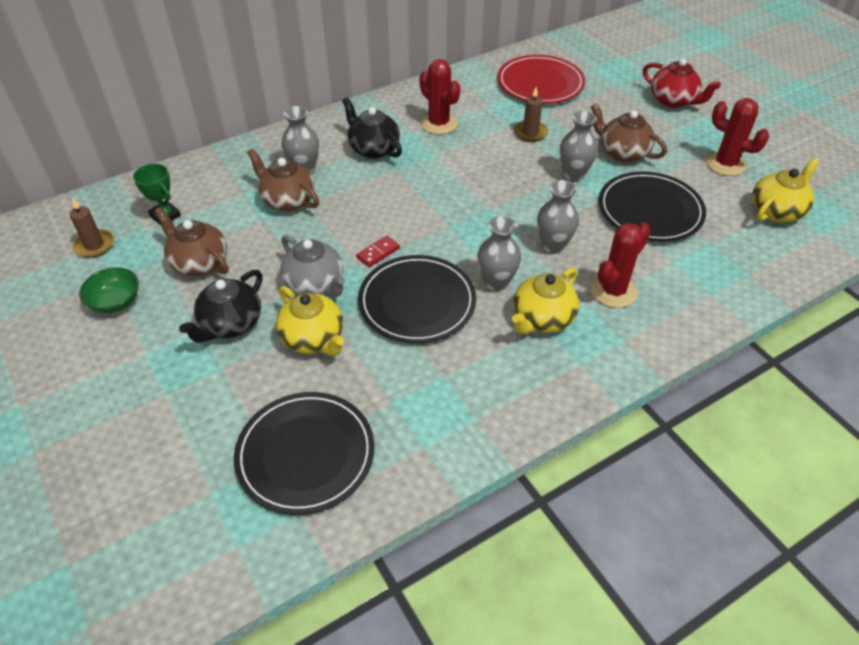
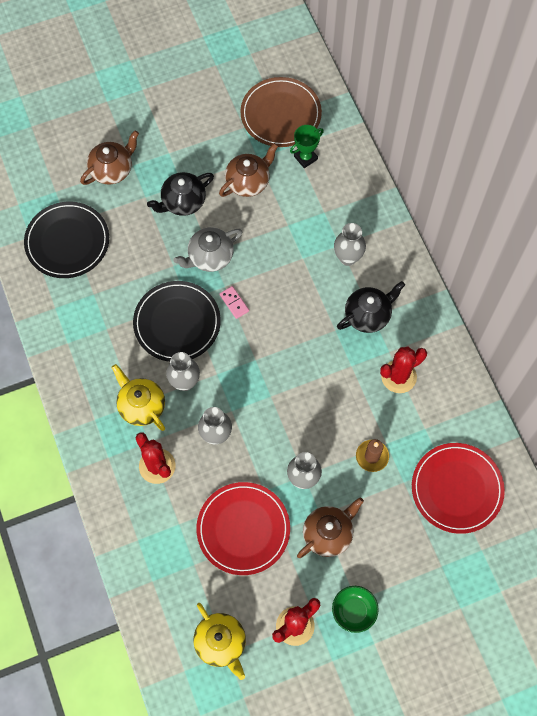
camera: 100 degrees right, 20 degrees up
(94, 245) = (281, 114): brown candle -> brown plate
(115, 302) = (219, 132): green bowl -> green bowl (354, 611)
(230, 324) = (182, 202): black teapot -> black teapot turned 75 degrees counterclockwise
(287, 200) = (309, 243): brown teapot -> brown teapot (112, 169)
(313, 339) = (158, 252): yellow teapot -> none
(378, 253) = (234, 303): red domino -> pink domino
(650, 210) = (243, 529): black plate -> red plate
(673, 101) = (407, 617): red teapot -> none

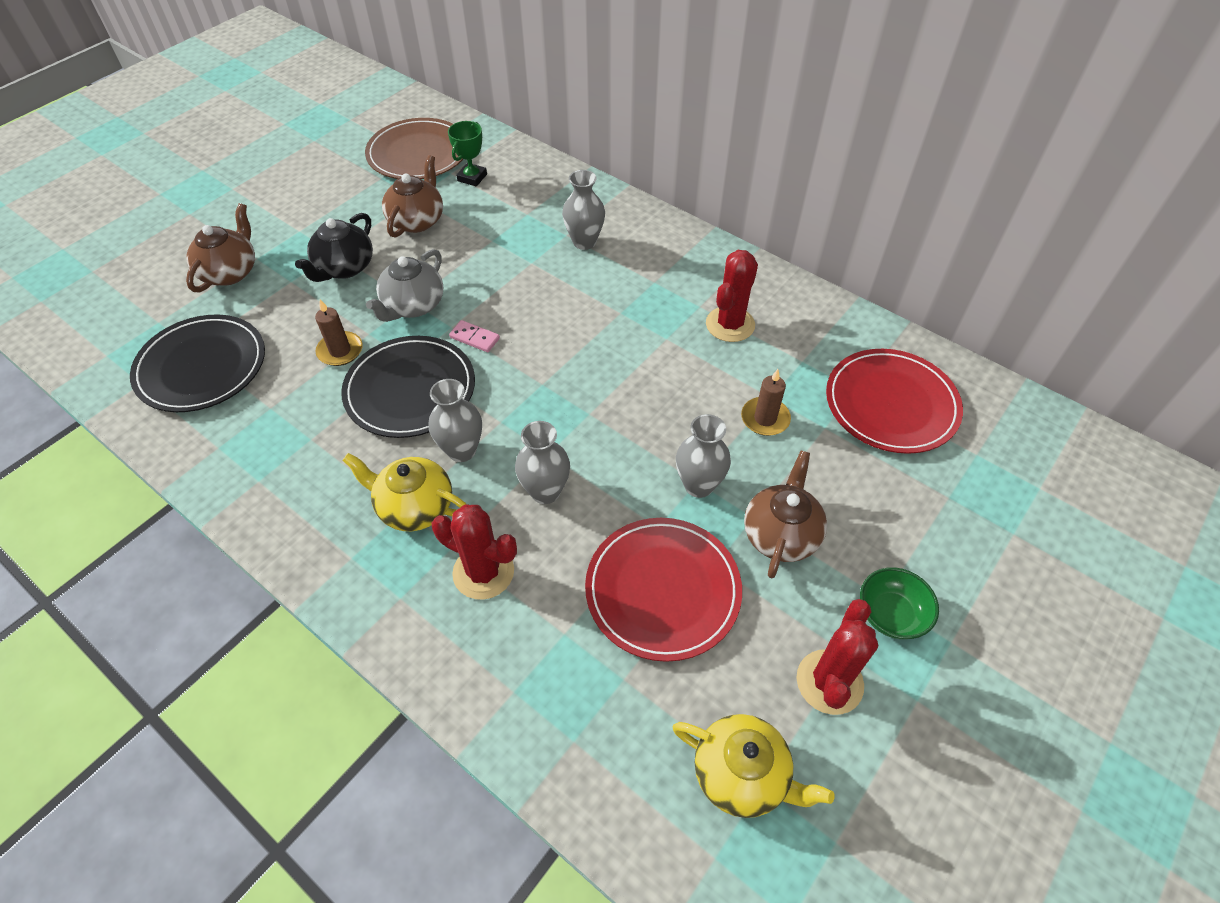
camera: 30 degrees left, 15 degrees down
(150, 271) = (340, 351): none -> brown candle
(368, 315) = (648, 283): black teapot -> none

